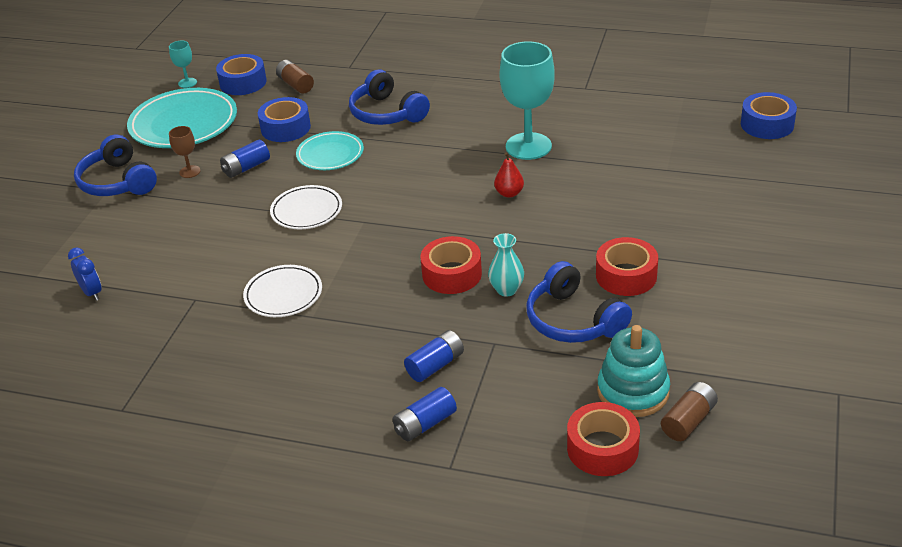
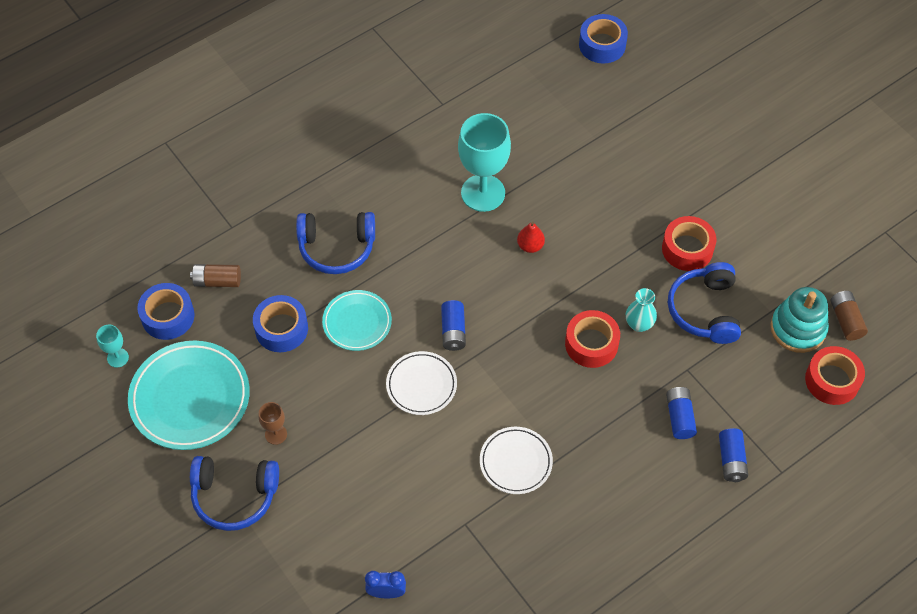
camera: 55 degrees left, 20 degrees up
(246, 168) = (314, 390): blue battery -> blue battery (453, 331)
(573, 320) = (704, 310): blue headphones -> blue headphones turned 90 degrees clockwise

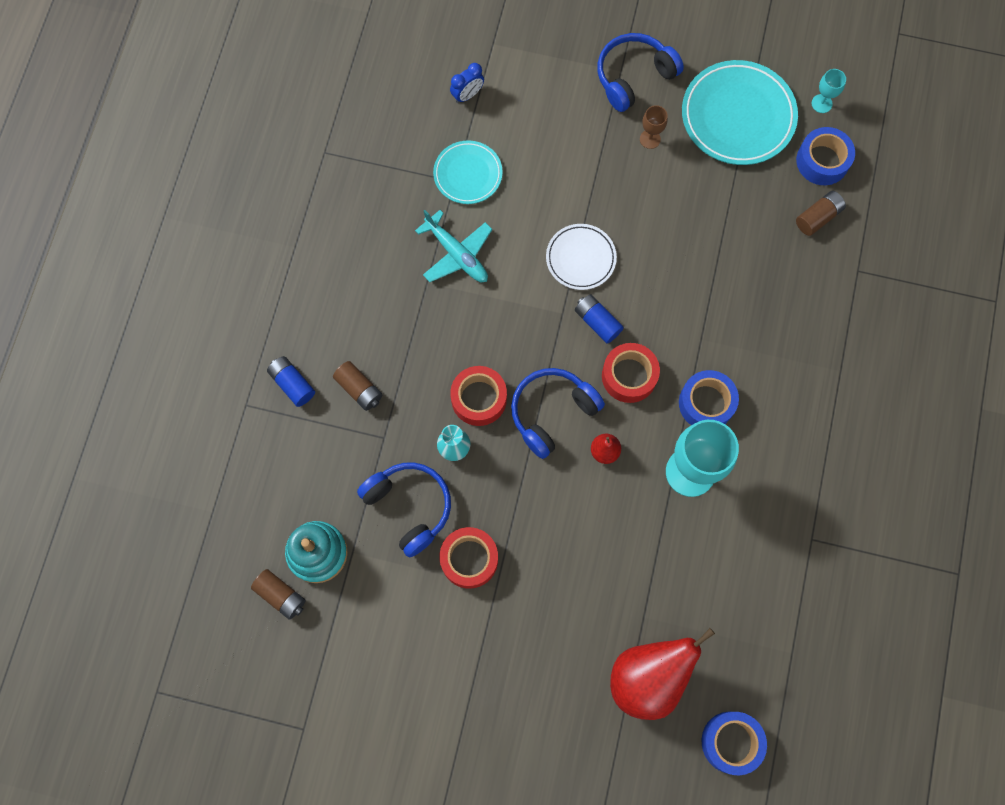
camera: 140 degrees right, 15 degrees up
(281, 329) = (729, 219): blue tape -> blue tape (706, 403)
(337, 248) = (758, 320): blue headphones -> blue headphones (552, 412)
(357, 322) = (678, 269): turquoise plate -> turquoise plate (468, 174)
(516, 462) = (457, 254): white plate -> turquoise plane
(623, 107) = (648, 678): none -> red pear
(679, 417) = (359, 389): blue battery -> brown battery
(832, 380) = (256, 523): red tape -> red tape (629, 376)

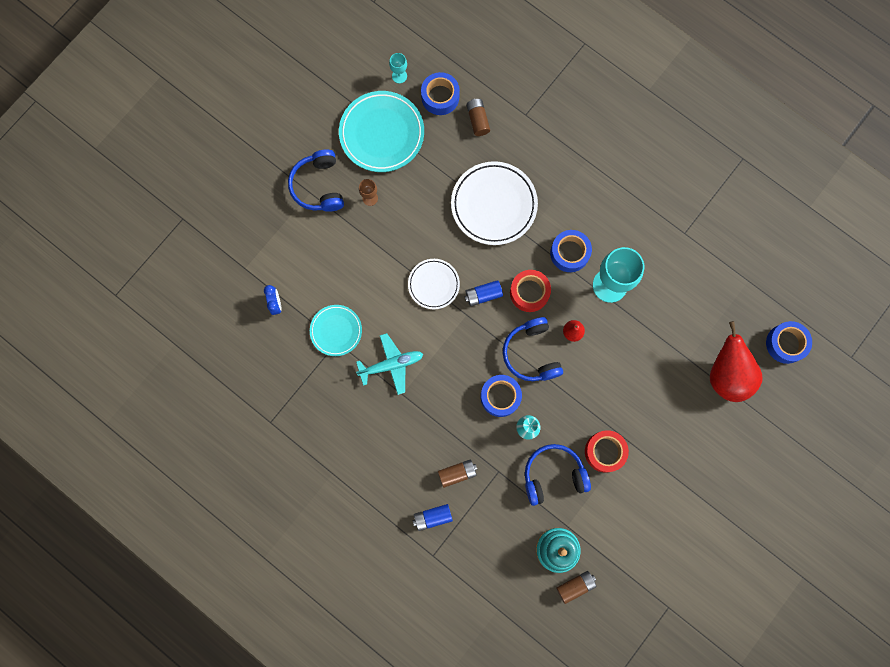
camera: 65 degrees left, 5 degrees up
(479, 399) = (500, 396): red tape -> blue tape
(719, 284) = (494, 205): none -> white plate

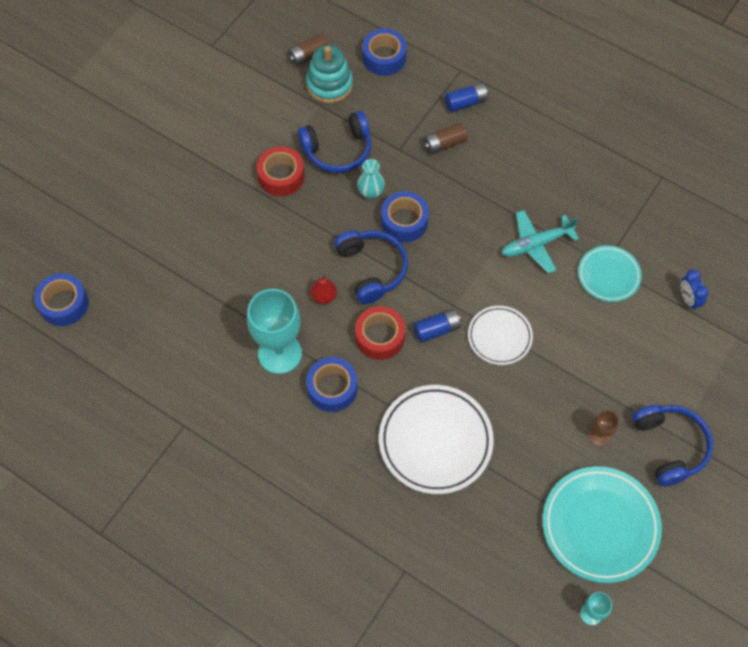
camera: 175 degrees right, 15 degrees down
(440, 97) = (528, 586): blue tape -> blue tape (384, 57)
(477, 120) = (470, 557): brown battery -> none
(727, 374) = (138, 265): red pear -> none

